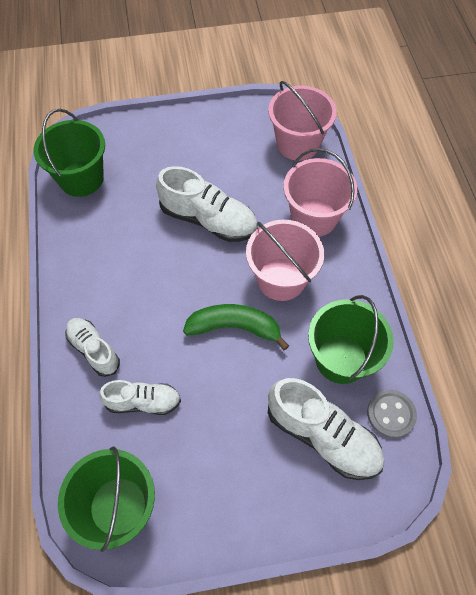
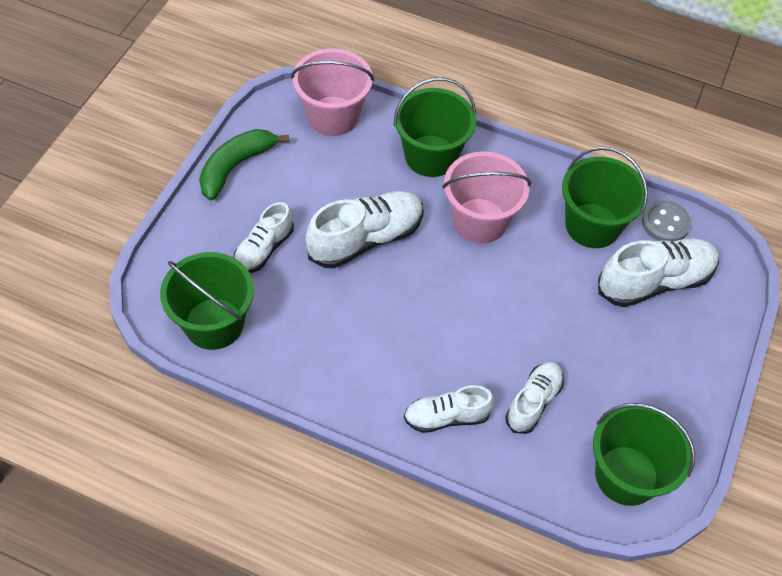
camera: 60 degrees left, 5 degrees down
(156, 170) = (263, 249): none -> white shoe
(234, 327) = (505, 286): green banana -> green banana (235, 167)
(314, 217) = (431, 156): pink bucket -> green bucket

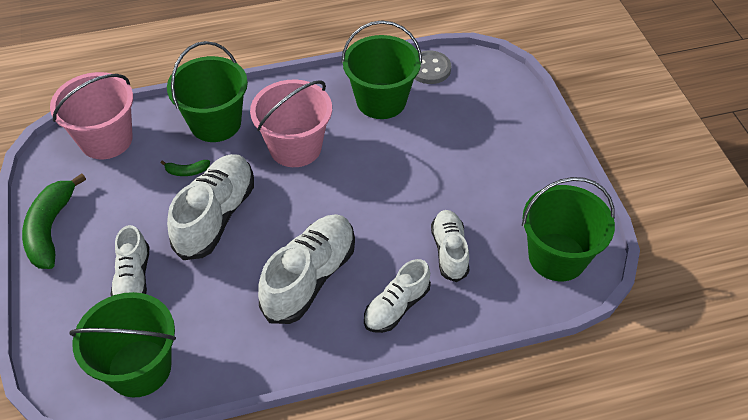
camera: 35 degrees left, 5 degrees down
(374, 185) = (187, 171): none -> green banana
(654, 282) = (457, 112): white shoe -> white shoe (310, 277)

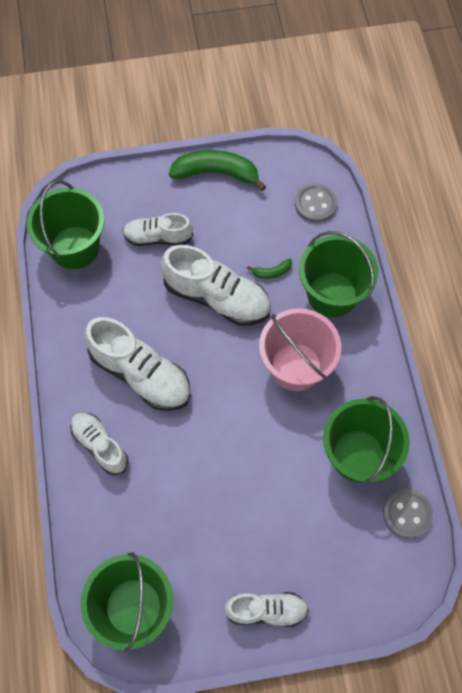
camera: 95 degrees right, 15 degrees up
(106, 139) = (315, 204): pink bucket -> grey button
(187, 171) = (272, 272): green banana -> green banana turned 105 degrees counterclockwise
(449, 251) = (154, 501): white shoe -> white shoe (266, 610)

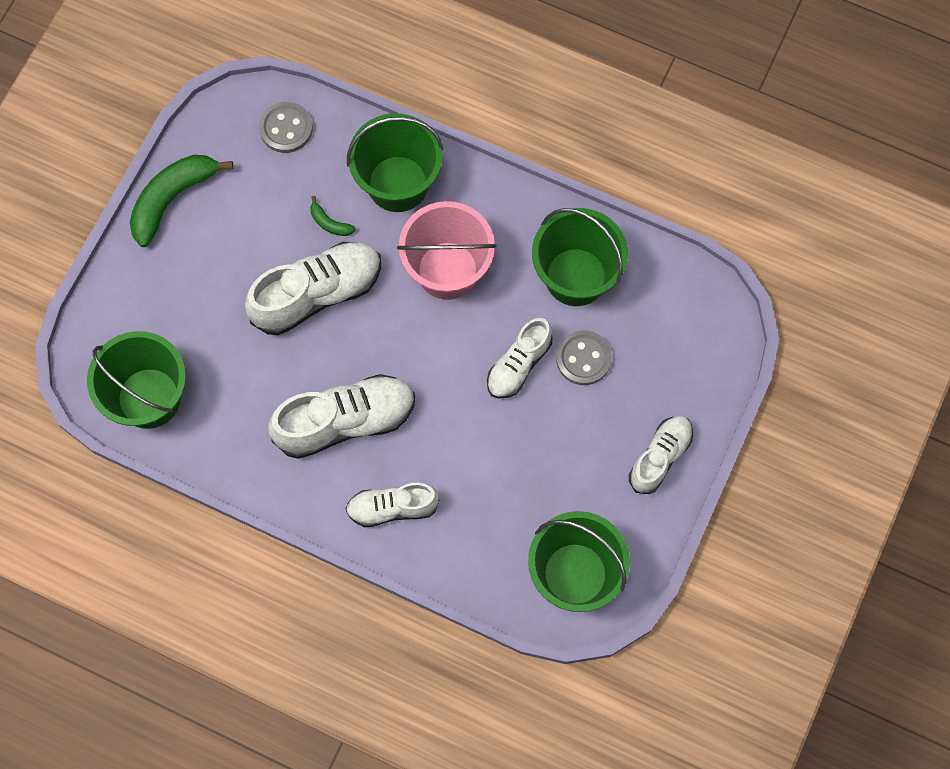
camera: 55 degrees left, 5 degrees up
(158, 237) = (203, 307): white shoe -> white shoe (518, 365)
(272, 272) = (329, 223): green banana -> green banana turned 105 degrees clockwise
(407, 514) = (660, 273): grey button -> grey button (583, 358)

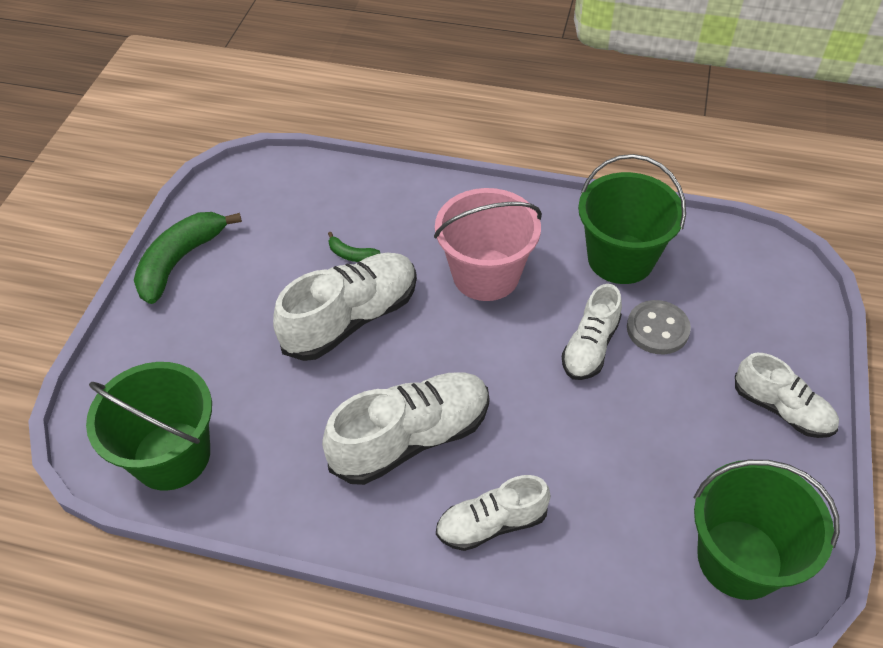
camera: 10 degrees left, 20 degrees down
(286, 128) = (291, 186): grey button -> none
(398, 184) = (414, 212): green bucket -> none
(660, 457) = (782, 409): white shoe -> white shoe turned 105 degrees clockwise

